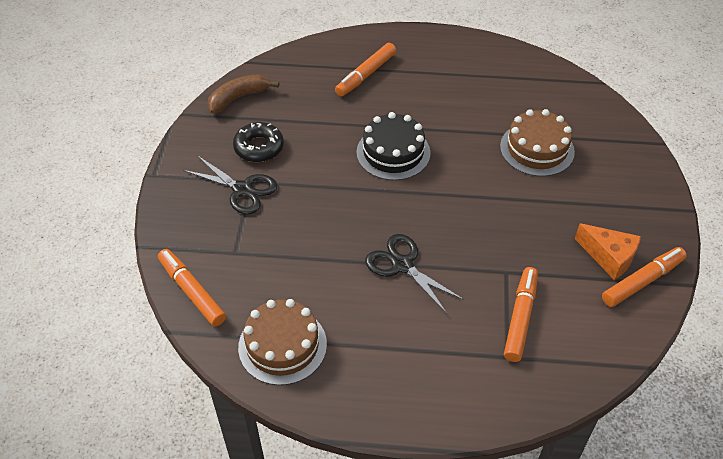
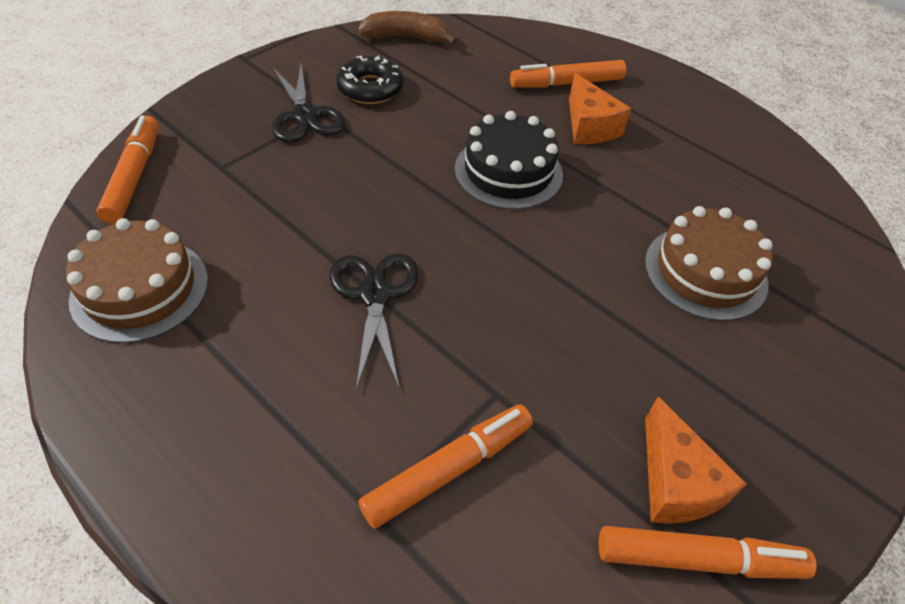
camera: 35 degrees right, 0 degrees up
(406, 97) = (589, 126): none -> orange cheese

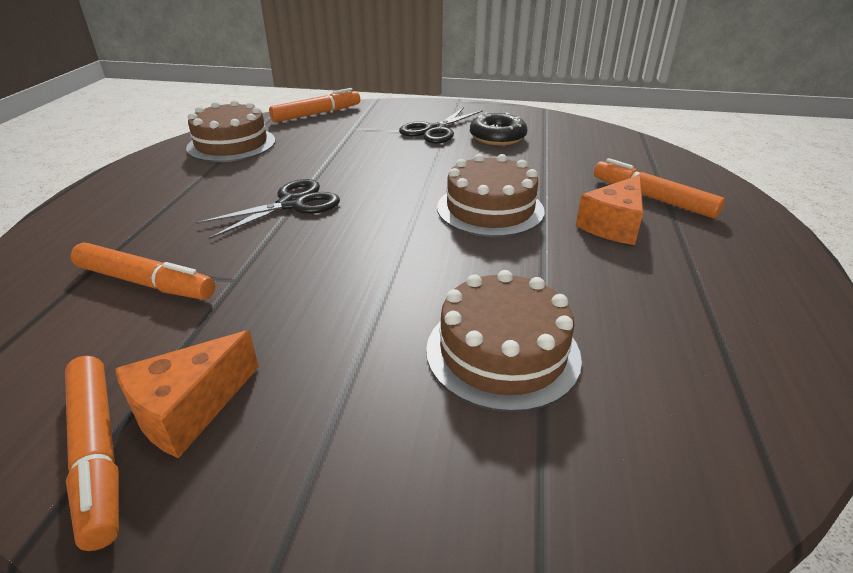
camera: 60 degrees right, 15 degrees down
(406, 38) = (576, 128): brown banana -> none
(508, 171) = (490, 209): black cake -> brown cake

